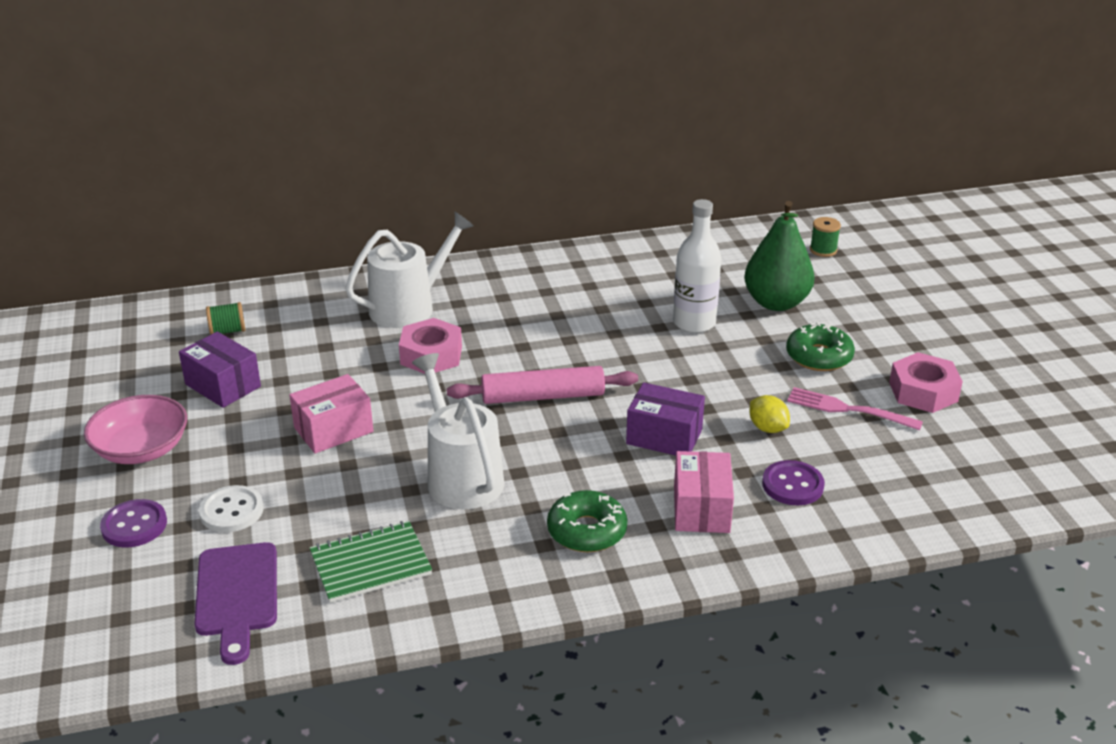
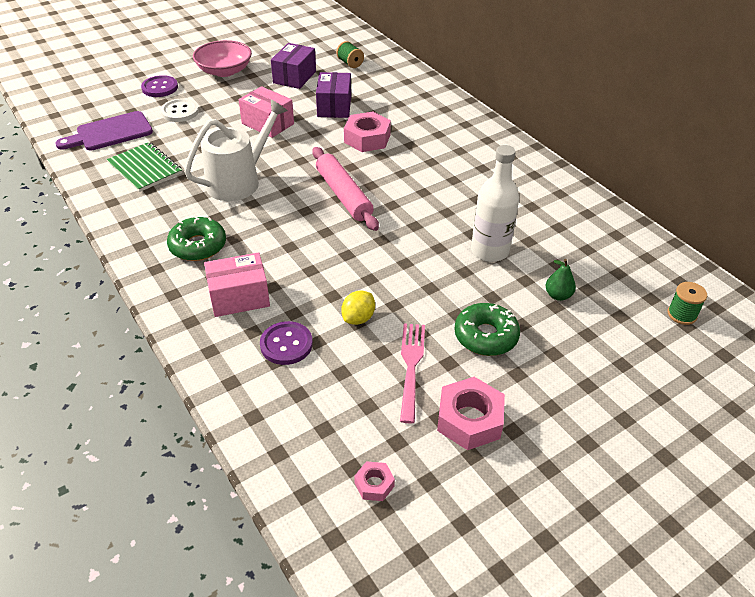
camera: 70 degrees right, 10 degrees up
(409, 307) = (419, 116): white watering can -> none
(664, 436) = (321, 262): purple box -> purple box (334, 106)
(776, 303) = (558, 295): green pear -> green pear, size x0.44
(990, 462) = (374, 484): none -> pink nut

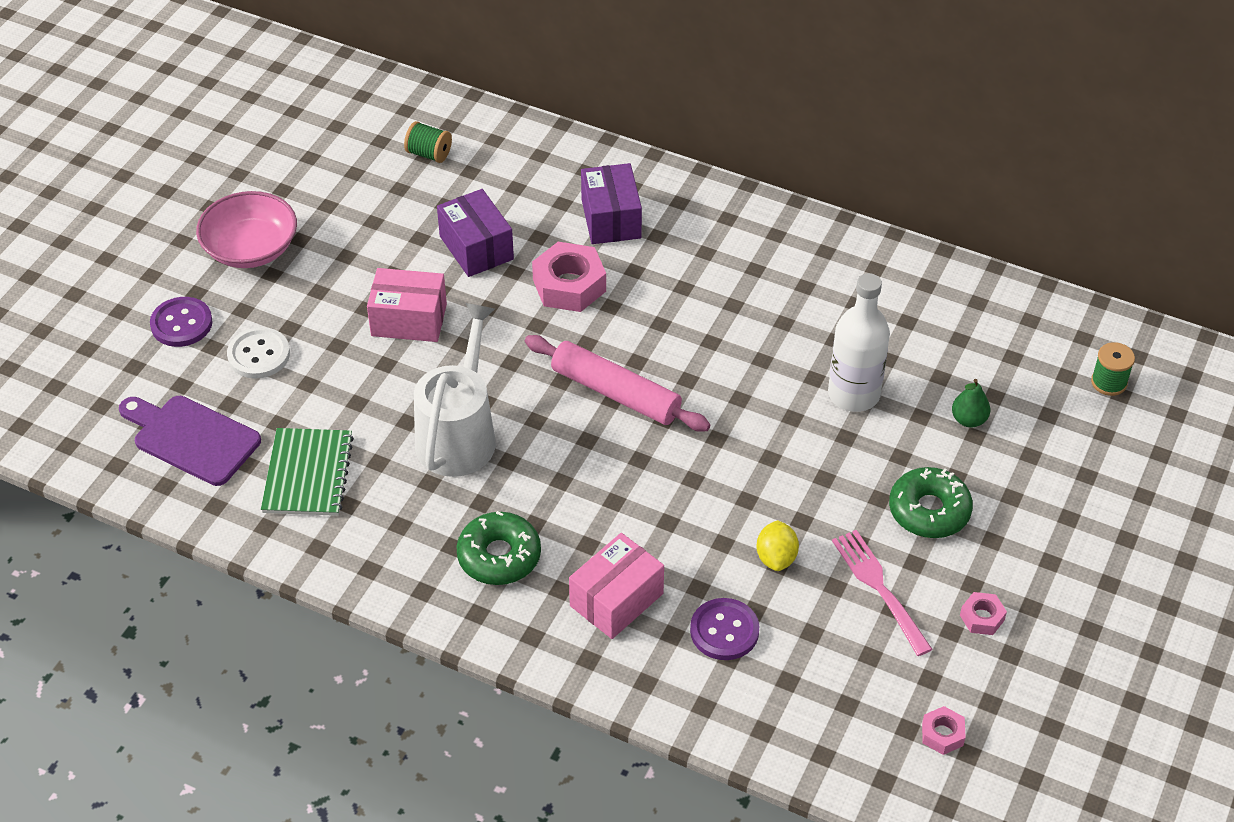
camera: 30 degrees left, 5 degrees up
(110, 133) = (191, 438): purple cutting board -> purple cutting board turned 90 degrees clockwise
(145, 168) = (308, 474): green notebook -> green notebook turned 75 degrees clockwise
(294, 77) = (369, 216): purple box -> purple box (611, 219)
(469, 420) = (982, 617): pink nut -> pink nut, size x0.52

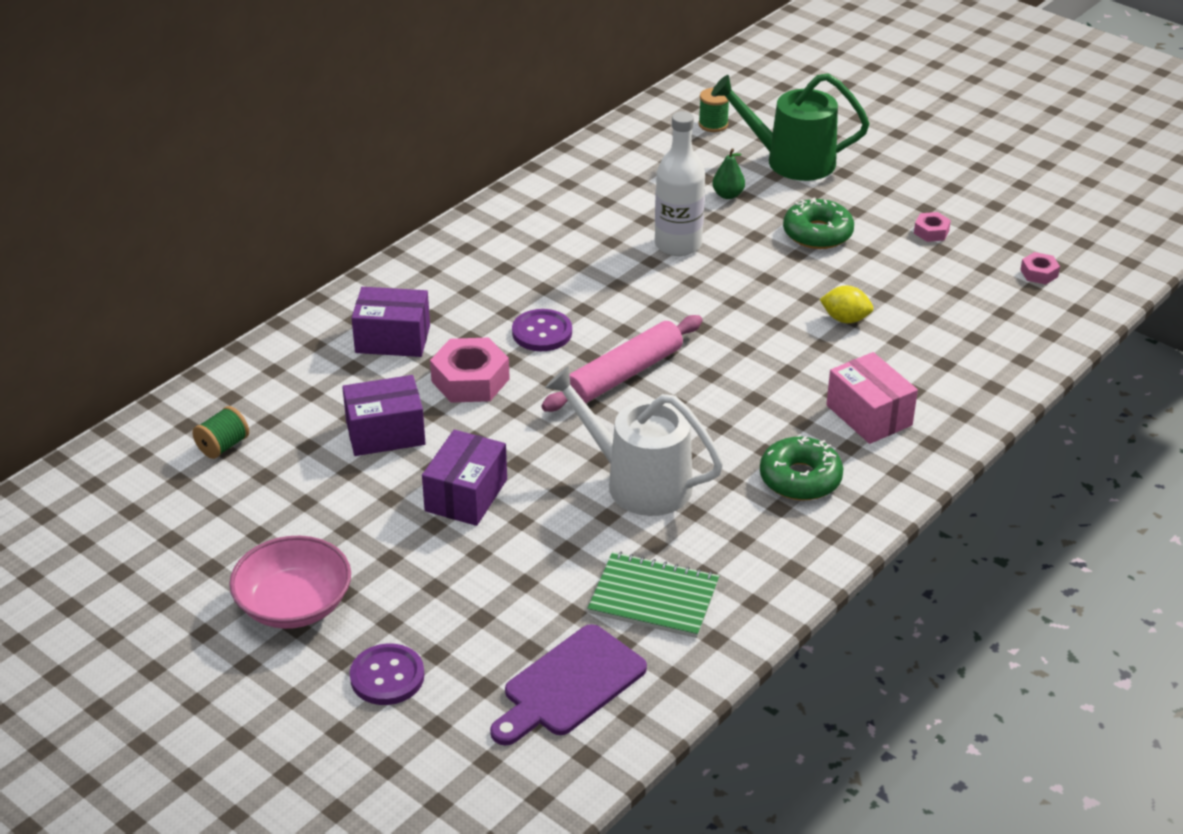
camera: 75 degrees left, 10 degrees down
(259, 355) = (466, 616): white button -> none
(409, 320) = (466, 495): pink box -> purple box
(724, 631) = (916, 361): purple button -> purple button (542, 332)
(880, 589) = (891, 273): pink fork -> none
(1068, 465) = (791, 161): none -> green watering can

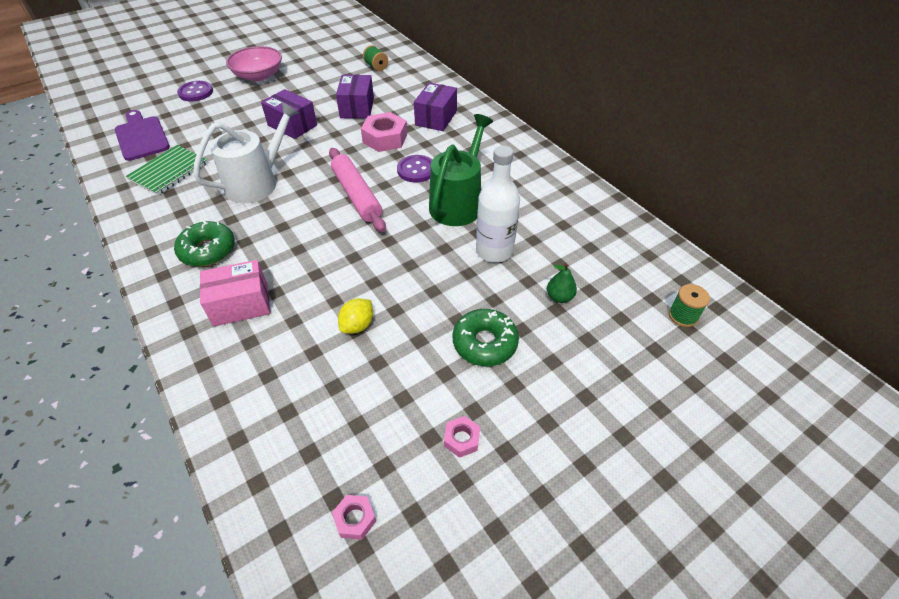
camera: 105 degrees right, 10 degrees up
(791, 161) = (612, 358): green watering can -> green watering can (458, 203)

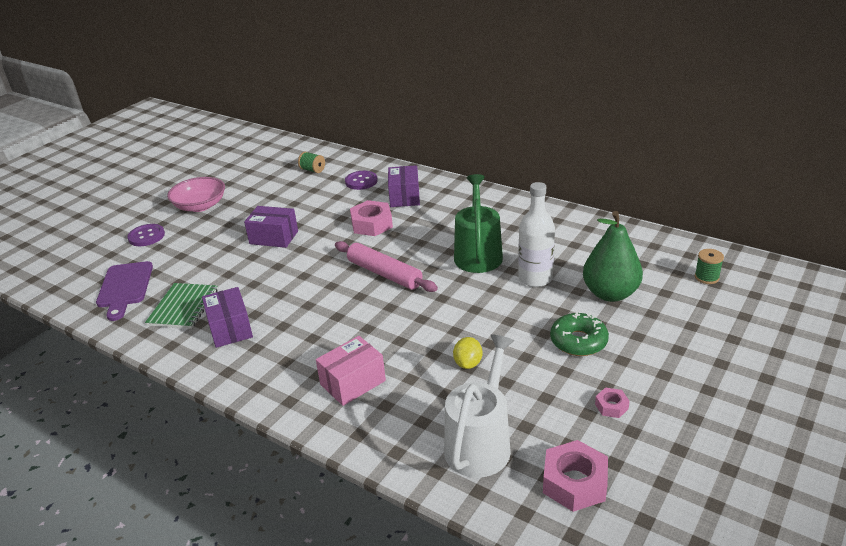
camera: 20 degrees left, 15 degrees down
(141, 136) = (124, 287): purple cutting board -> purple cutting board turned 135 degrees counterclockwise
(208, 250) = (283, 354): green donut -> none
(257, 183) = (282, 291): white watering can -> white watering can (480, 443)
(355, 519) = (574, 482): pink nut -> pink nut, size x1.93
(357, 108) = (324, 207): purple box -> purple box (230, 328)
(416, 170) = (421, 240): purple button -> purple button (361, 181)
(559, 297) = (610, 293): green pear -> green pear, size x2.28

